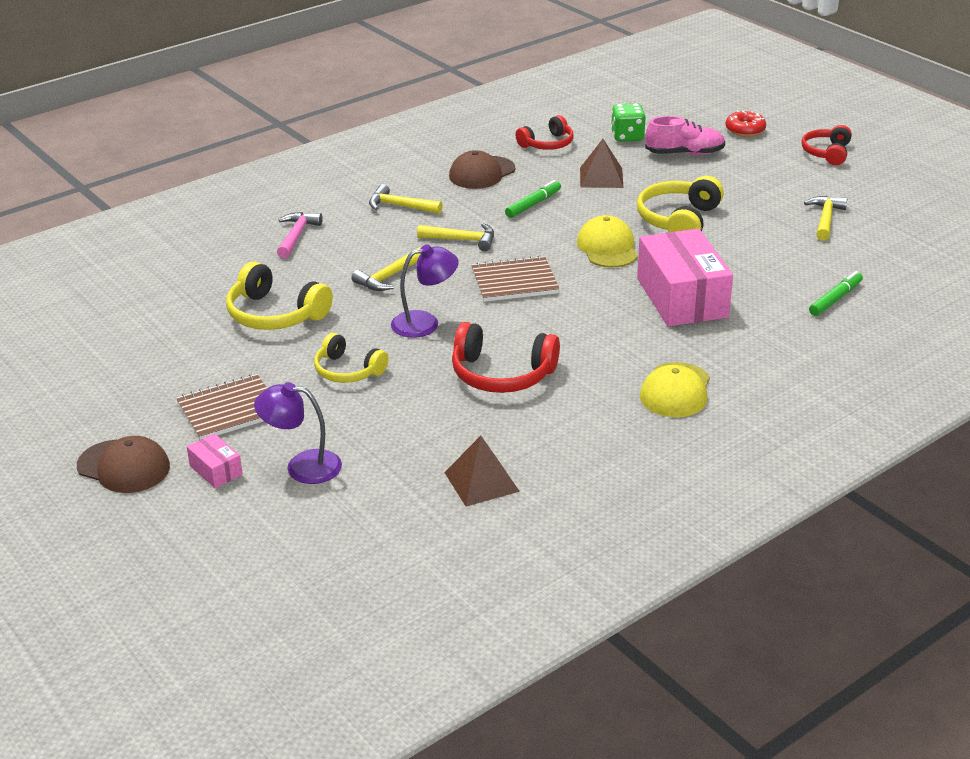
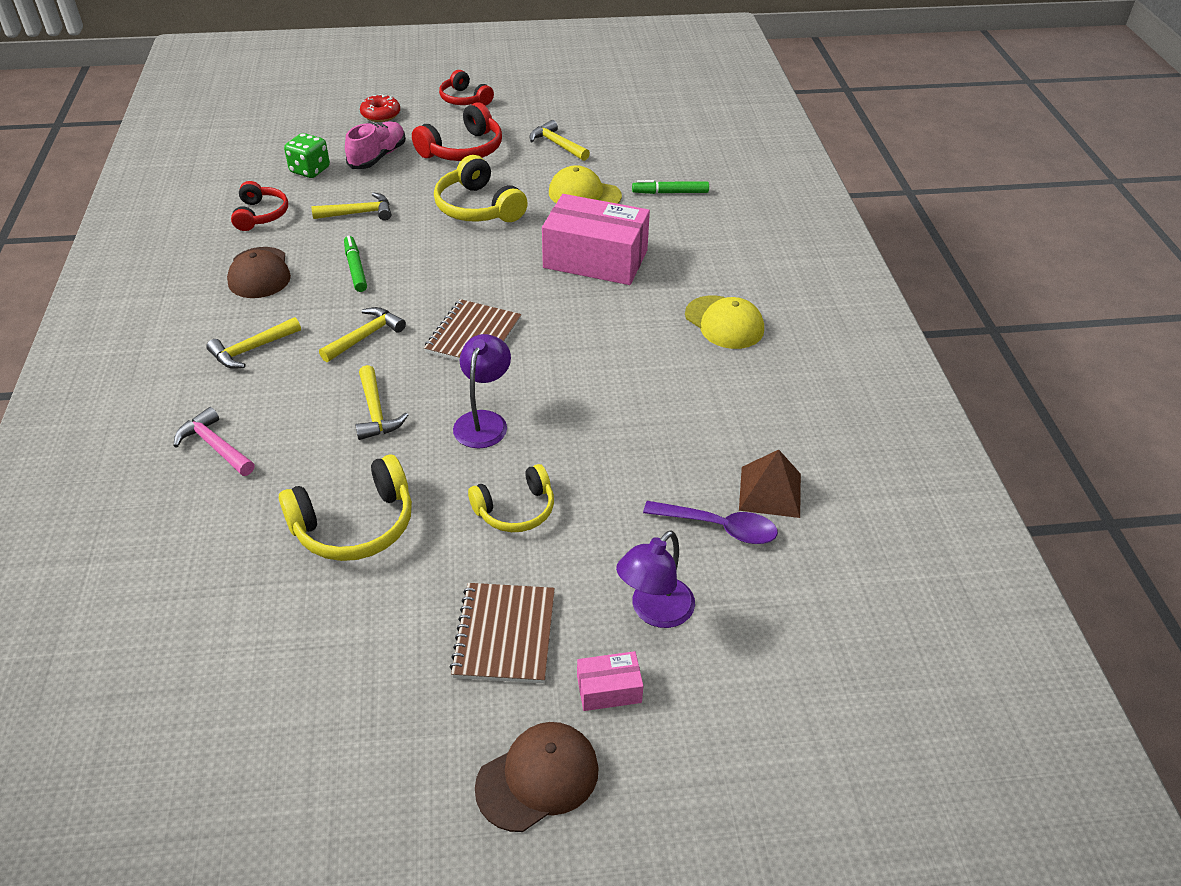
camera: 60 degrees left, 10 degrees up
(416, 468) = (719, 527): none -> purple spoon
(501, 374) = (615, 408): red headphones -> red headphones (463, 150)
(601, 177) = (359, 213): brown pyramid -> yellow hammer
(607, 247) = (477, 261): yellow cap -> yellow cap (584, 194)
(835, 299) = (670, 193): green marker -> green marker turned 75 degrees counterclockwise

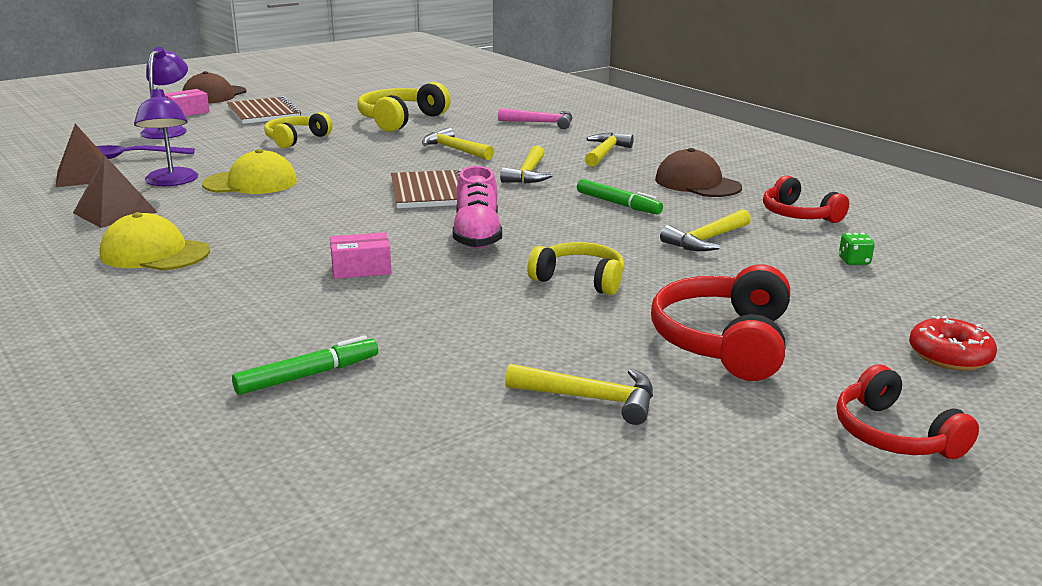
camera: 150 degrees right, 20 degrees down
(310, 170) = (854, 261): green dice -> green dice, size x0.54
(378, 157) = (814, 297): pink shoe -> pink shoe (477, 235)
(464, 99) = (894, 435): red headphones -> red headphones turned 135 degrees counterclockwise
(478, 207) = (580, 279): yellow headphones -> yellow headphones, size x0.66
(484, 421) = (362, 161): purple lamp -> purple lamp (171, 182)
(584, 194) = (452, 333): yellow cap -> yellow cap (251, 183)
(595, 259) = (361, 269): pink box -> pink box, size x0.44
(747, 397) = (115, 212): none -> brown pyramid

